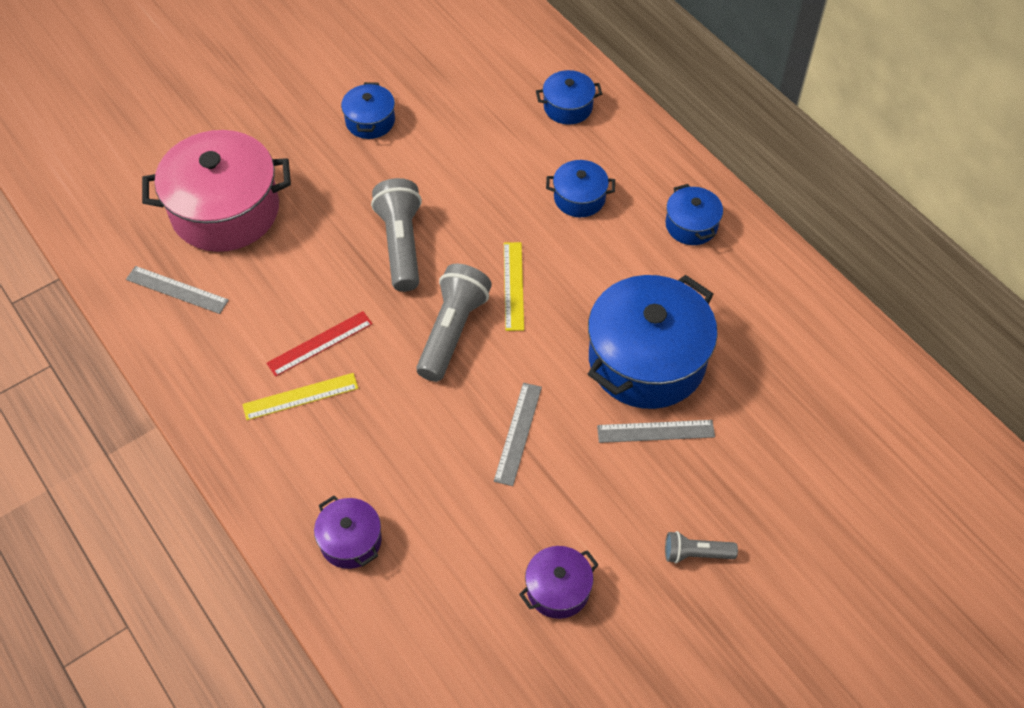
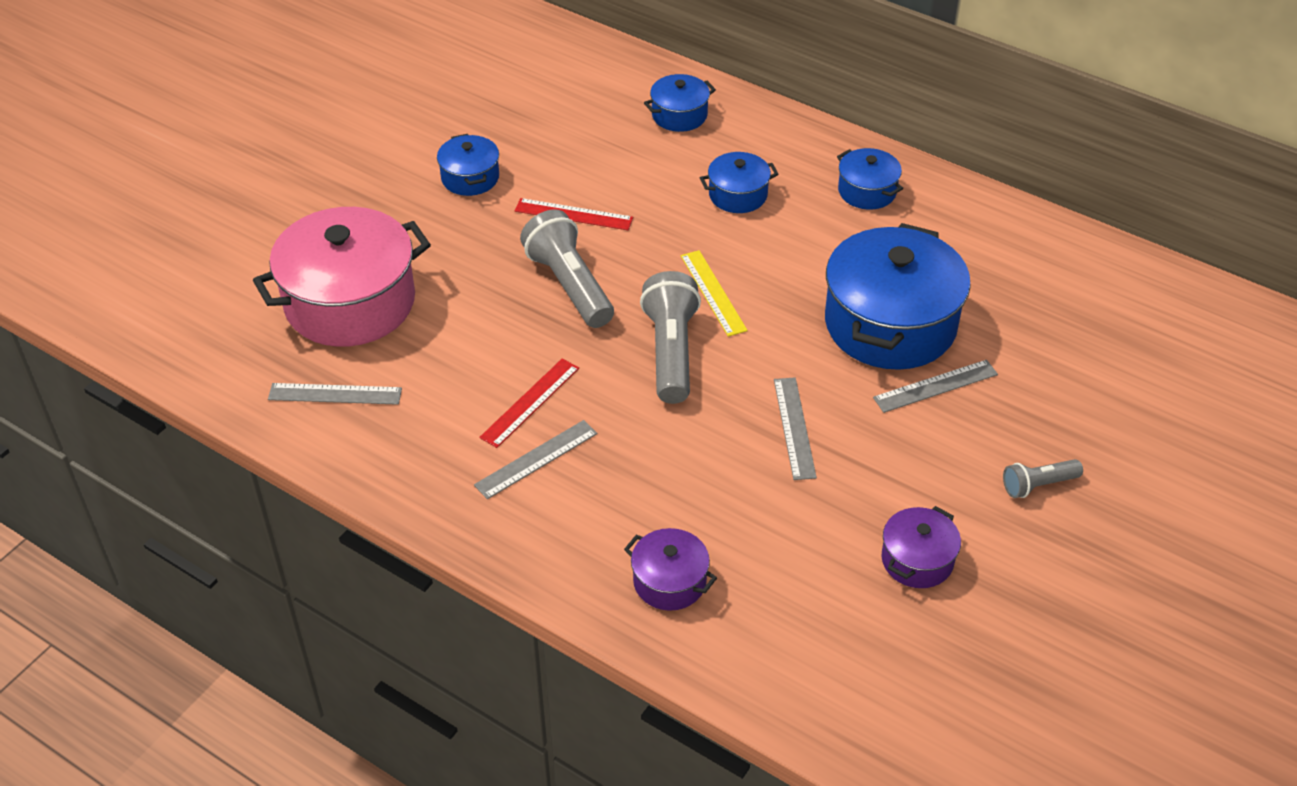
camera: 20 degrees left, 10 degrees down
(300, 396) = (536, 459): yellow ruler -> grey ruler
(436, 179) = (573, 214): none -> red ruler

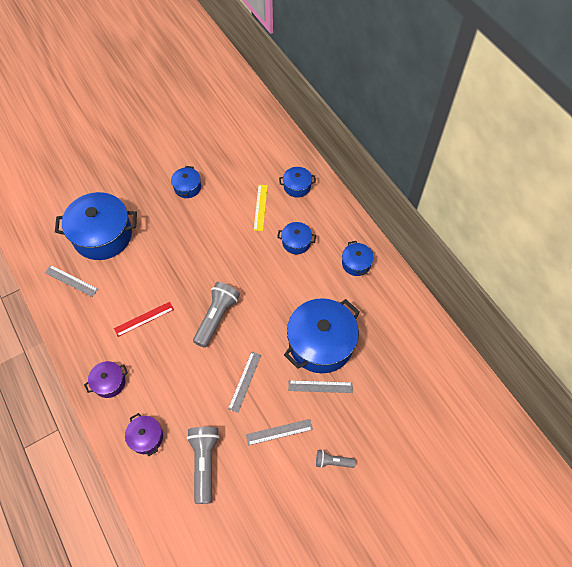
camera: 25 degrees right, 15 degrees up
(350, 302) = (103, 235): pink pot -> blue pot
(536, 459) = (130, 349): grey ruler -> grey ruler (279, 432)
(569, 285) = (195, 263): grey flashlight -> grey flashlight (204, 463)
(573, 214) = (219, 225): red ruler -> none
(713, 292) = (253, 292): yellow ruler -> yellow ruler (260, 207)
(917, 560) = (255, 476): purple pot -> purple pot (109, 382)

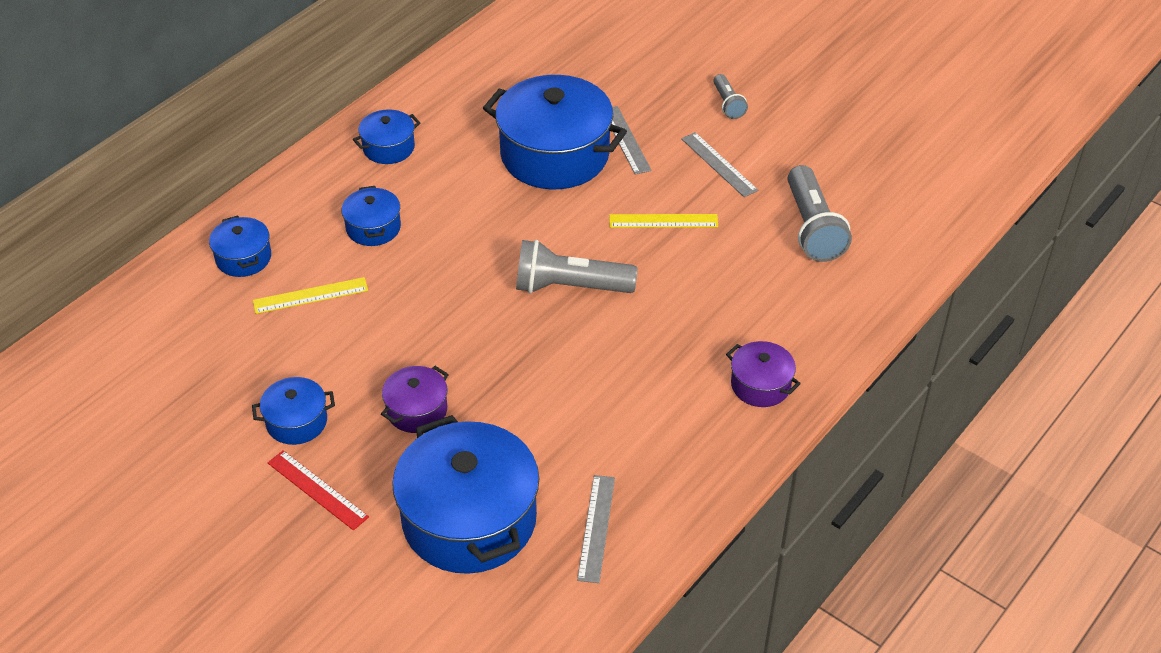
camera: 110 degrees left, 15 degrees down
(144, 319) = (621, 383): red ruler -> red ruler (317, 490)
(146, 437) = (818, 305): purple pot -> purple pot (417, 410)
(204, 463) = (812, 228): grey flashlight -> grey flashlight turned 75 degrees counterclockwise
(245, 381) = (663, 221): grey ruler -> yellow ruler

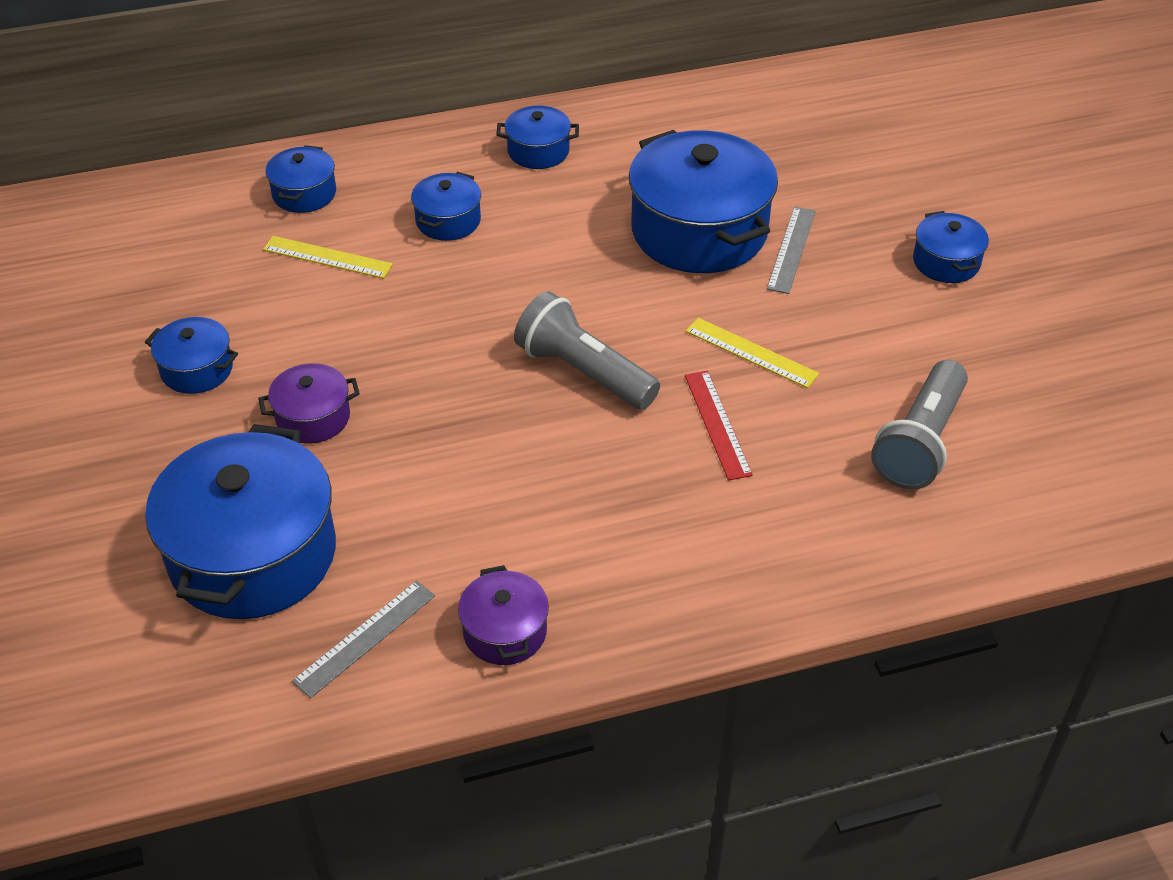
camera: 35 degrees right, 0 degrees up
(317, 490) = (149, 444): red ruler -> red ruler (717, 424)
(719, 164) = (873, 321): grey ruler -> none
(728, 104) = (946, 262): grey flashlight -> blue pot
(760, 385) = (690, 585): purple pot -> purple pot (505, 632)

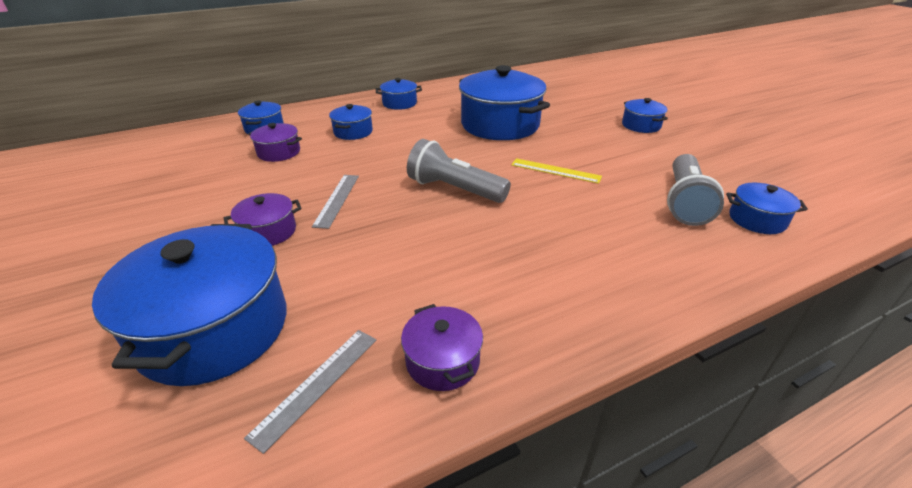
camera: 10 degrees left, 10 degrees down
(197, 369) = (183, 214): blue pot -> blue pot (757, 220)
(327, 257) = (279, 152): yellow ruler -> purple pot
(717, 424) = (552, 206): red ruler -> none
(791, 249) = (555, 127): grey ruler -> grey ruler (337, 200)

